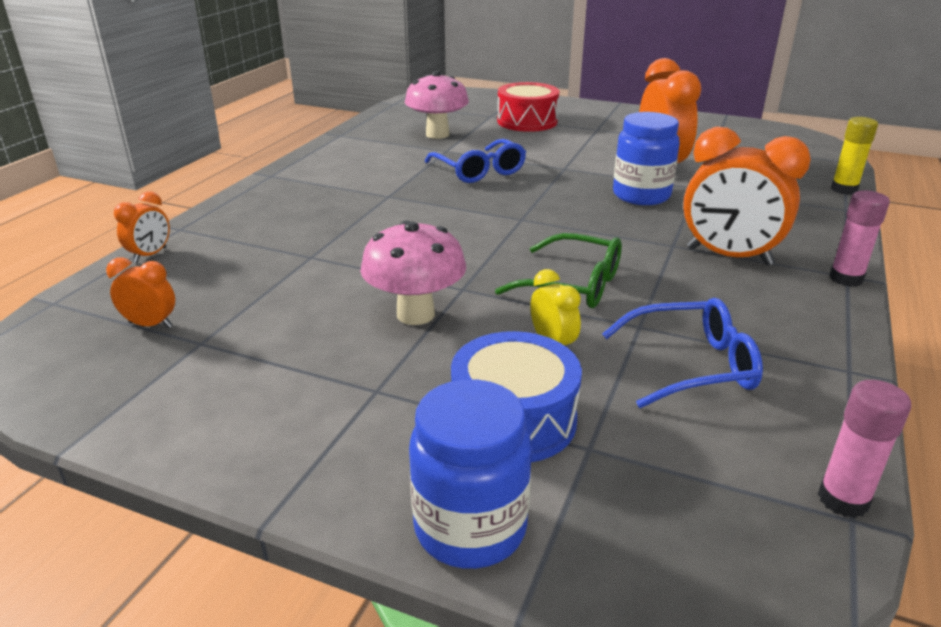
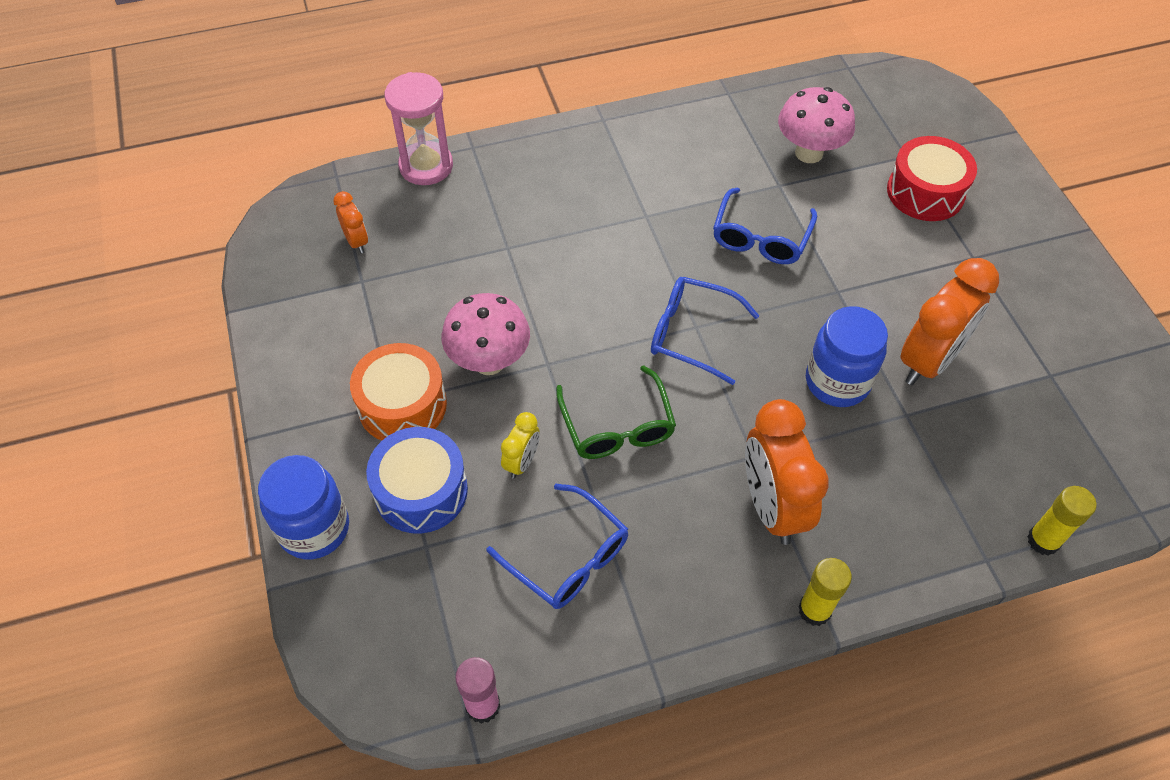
camera: 50 degrees right, 25 degrees up
(150, 255) = (426, 166): orange clock -> pink hourglass
(390, 384) = (402, 405): none -> orange drum
(526, 223) = (692, 334): none -> blue glasses
(846, 278) = (814, 610): pink glue stick -> yellow glue stick

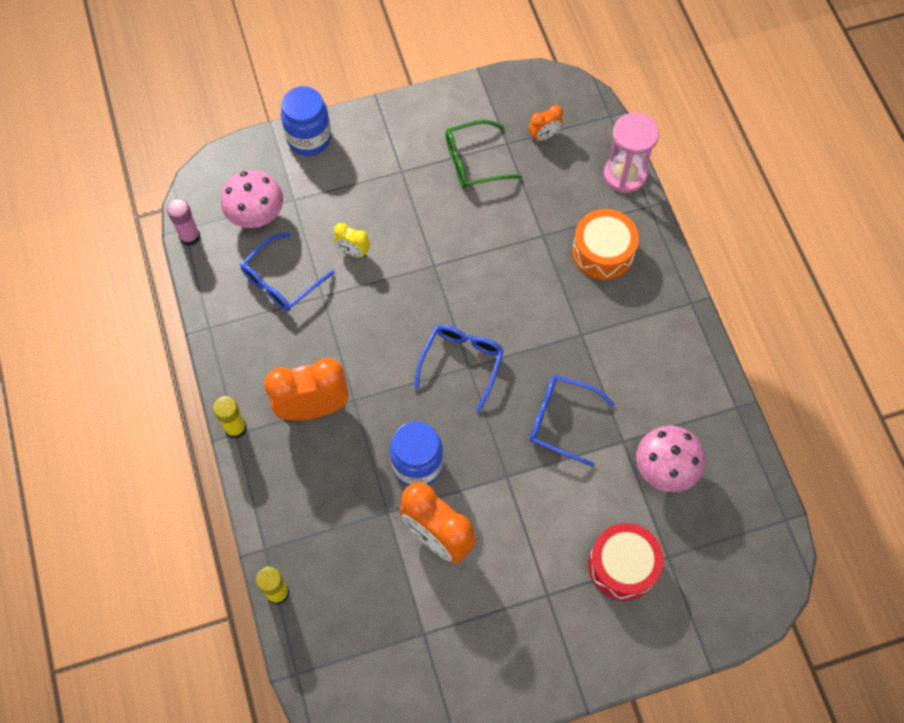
camera: 90 degrees right, 10 degrees up
(402, 405) = (399, 178): orange drum -> orange drum (603, 252)
(421, 491) = (333, 194): blue drum -> none
(489, 361) = (436, 228): pink mushroom -> pink mushroom (257, 217)
(617, 426) = (380, 310): green glasses -> green glasses (474, 161)

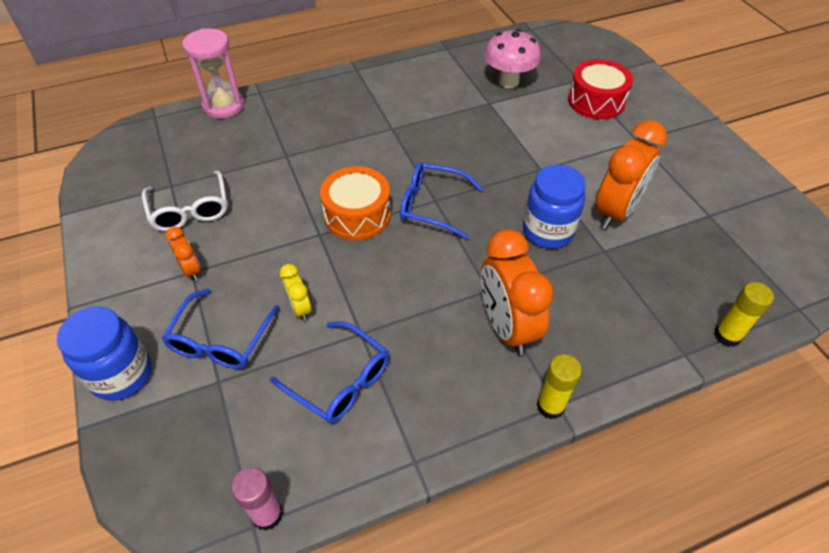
camera: 95 degrees left, 15 degrees down
(257, 217) = (241, 424): pink mushroom -> none
(353, 251) = (299, 308): yellow clock -> yellow clock turned 135 degrees clockwise
(474, 161) = (190, 210): green glasses -> white glasses
(544, 136) = (168, 159): orange clock -> orange clock (191, 270)
(561, 421) = (479, 137): blue glasses -> blue glasses (220, 340)
(603, 252) = (306, 117): orange drum -> orange drum (357, 215)

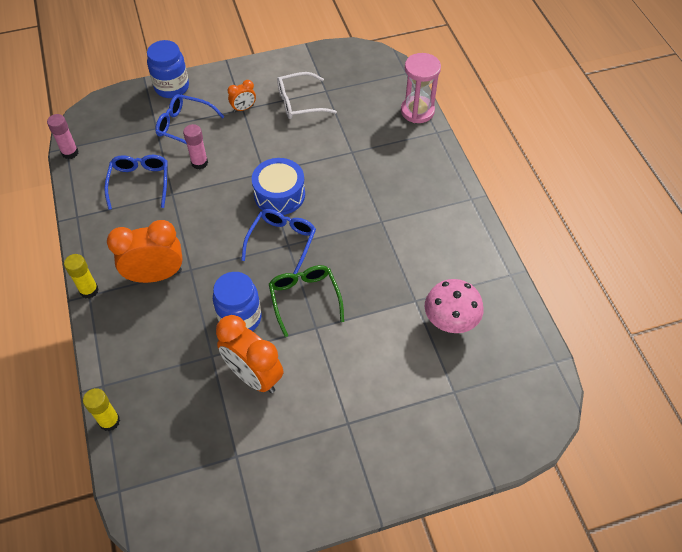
camera: 95 degrees right, 5 degrees up
(299, 308) = (199, 163): yellow clock -> pink glue stick
(340, 380) = (140, 183): blue glasses -> blue glasses turned 135 degrees clockwise
(357, 215) = (279, 194): orange drum -> blue drum
(507, 180) = (304, 299): none -> green glasses
(596, 101) = (414, 399): red drum -> none

